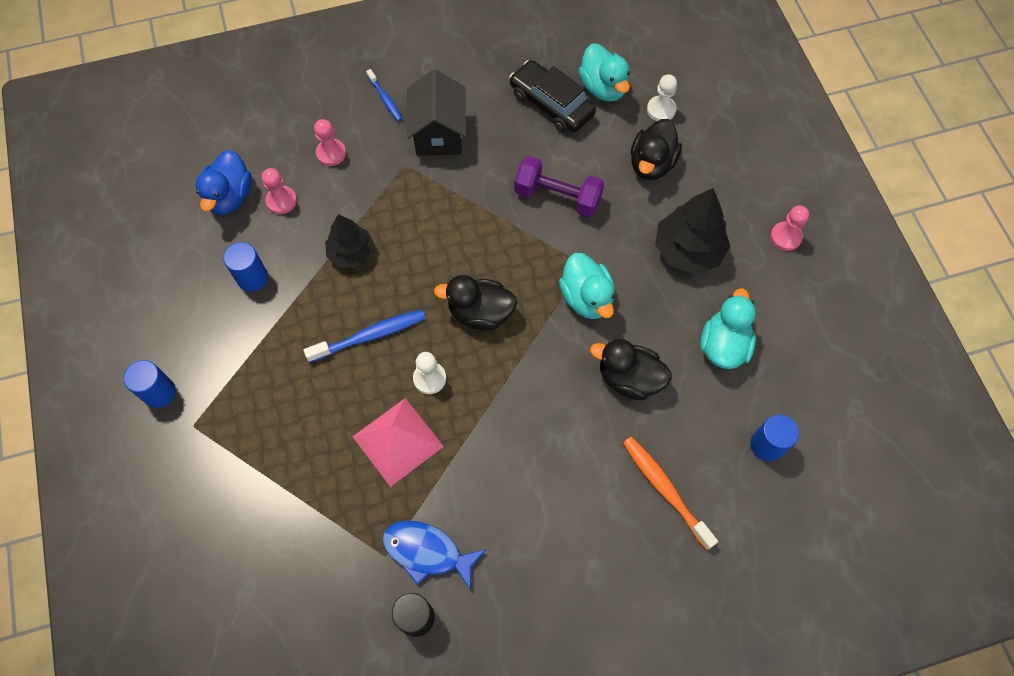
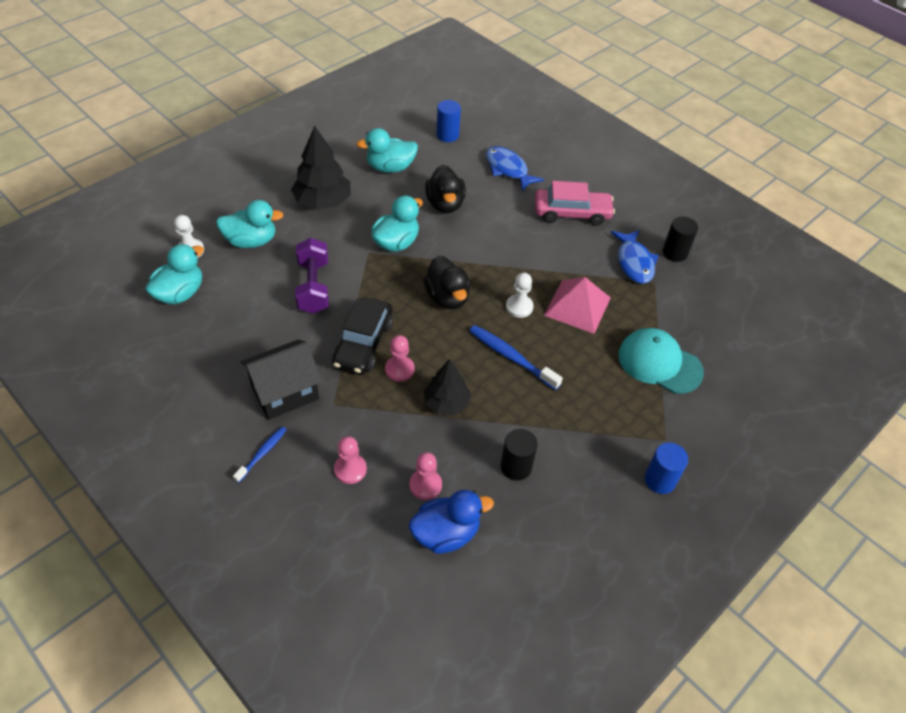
camera: 120 degrees left, 15 degrees down
(252, 278) = (516, 467): blue cylinder -> black cylinder
(276, 481) = (659, 363): none -> turquoise cap
(546, 525) = (572, 213): none -> pink car
(551, 104) = (214, 322): black car -> black car (363, 343)
(651, 164) = (251, 241): black duck -> turquoise duck
(665, 489) = (508, 169): orange toothbrush -> blue fish
(785, 237) = (284, 158): pink pawn -> pink pawn (399, 369)

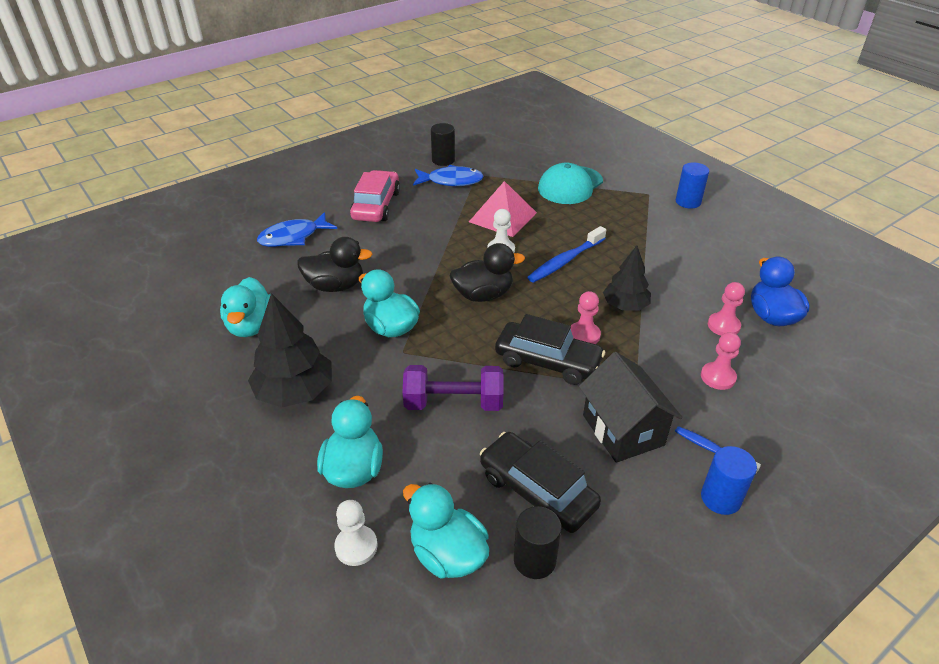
camera: 80 degrees left, 10 degrees down
(227, 338) = (537, 490): none -> black car
(447, 135) = (210, 275): blue cylinder -> blue cylinder (720, 498)
(516, 467) = (691, 270): black cylinder -> black cylinder (534, 560)

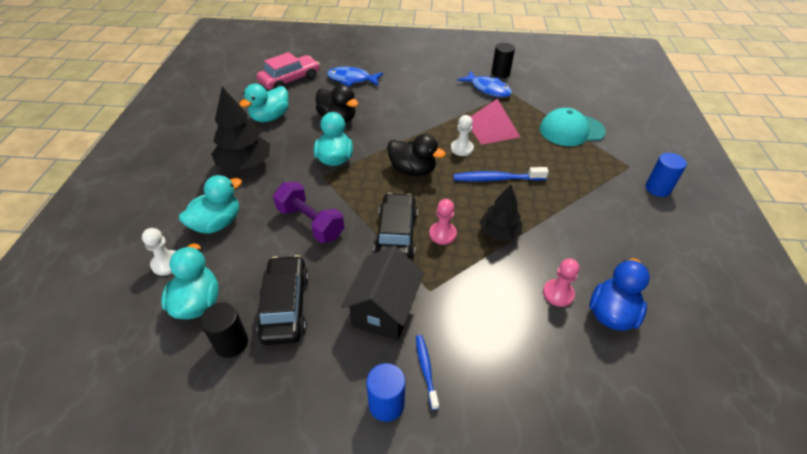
camera: 40 degrees right, 5 degrees up
(376, 205) = (421, 83): pink car -> pink car (290, 80)
(547, 361) = (396, 235): black car -> black car turned 150 degrees counterclockwise
(718, 377) = (501, 325): pink pawn -> none

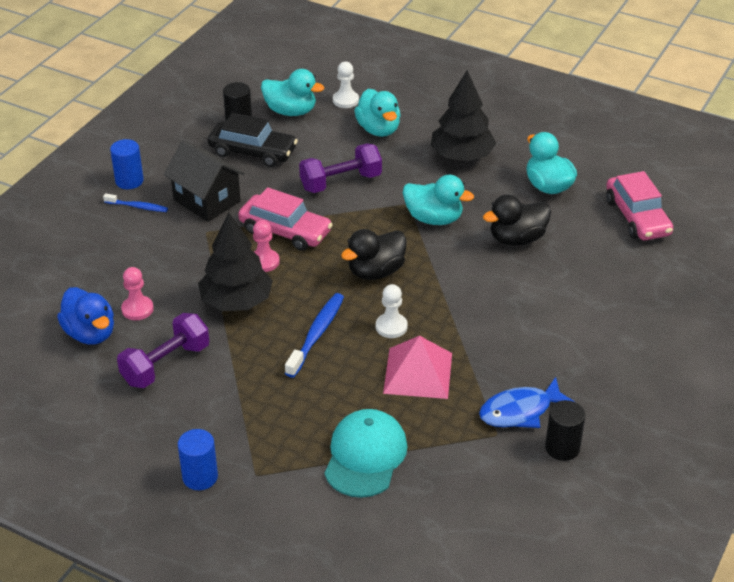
camera: 115 degrees right, 5 degrees down
(352, 79) = (613, 274): blue fish -> none
(396, 235) = (285, 231): black car -> pink car
(499, 233) = (236, 302): black tree -> black tree, size x1.51
(594, 246) = (166, 364): none -> purple dumbbell

